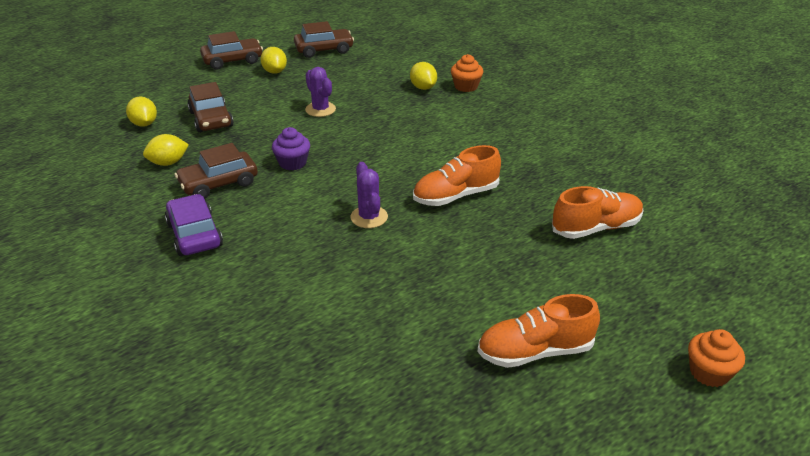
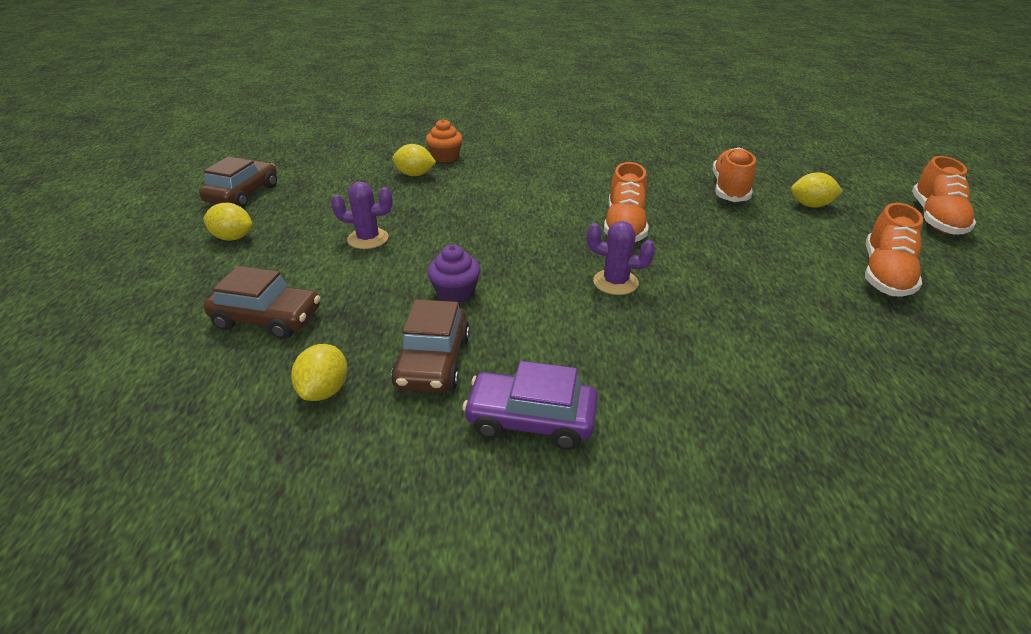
camera: 55 degrees left, 0 degrees up
(144, 124) = (183, 382): yellow lemon -> yellow lemon (811, 205)
(232, 60) = (148, 256): brown car -> none
(709, 372) = (936, 218): orange cupcake -> orange shoe

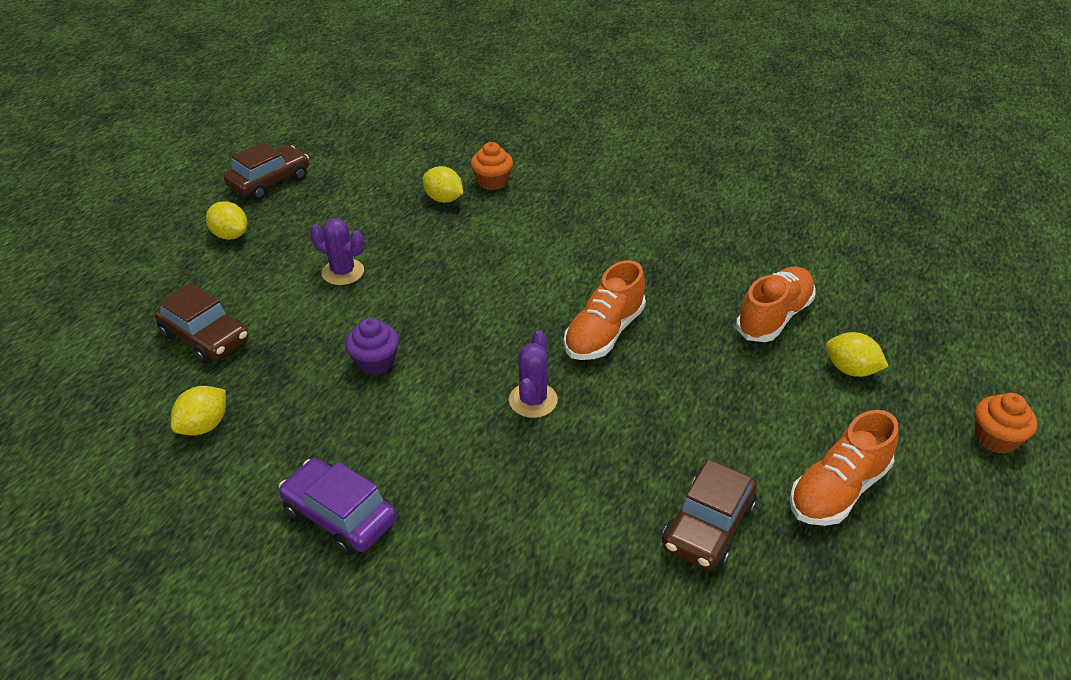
camera: 25 degrees right, 5 degrees up
(433, 362) = (304, 429): brown car -> brown car (708, 526)
(615, 282) = (533, 400): purple cactus -> purple cactus turned 60 degrees clockwise
(936, 218) = (995, 438): orange shoe -> orange cupcake

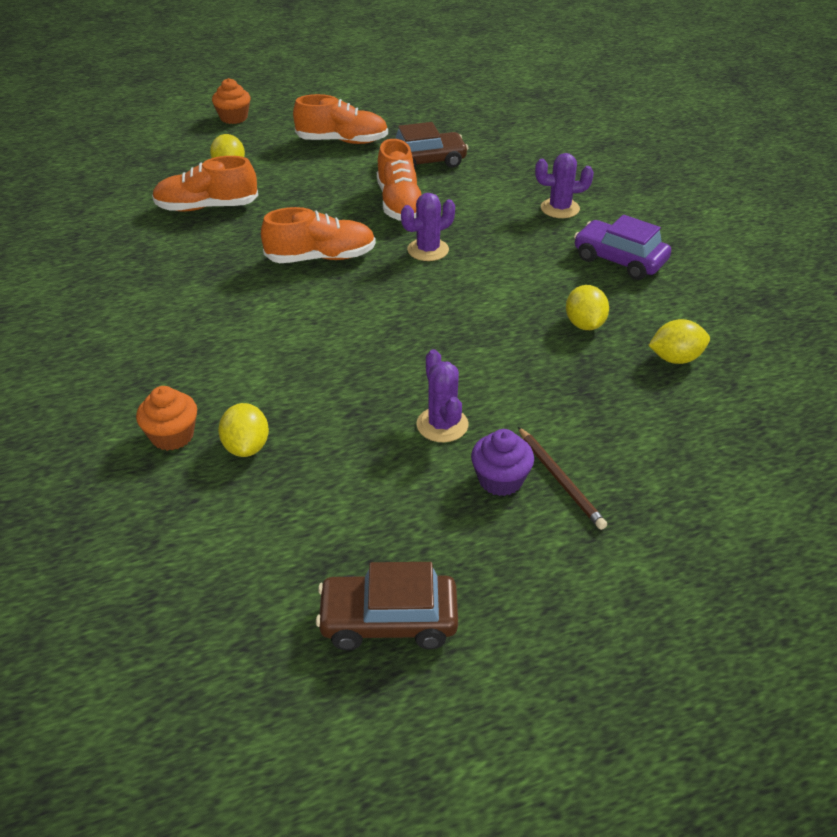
camera: 135 degrees left, 0 degrees up
(205, 337) = (627, 435): brown car -> none
(230, 235) = (511, 554): yellow lemon -> yellow lemon (584, 324)
(232, 284) = (560, 479): none -> brown pencil
(339, 516) = (619, 260): purple car -> purple car turned 135 degrees clockwise
(375, 362) = (502, 331): purple cupcake -> purple cupcake (500, 480)
(474, 556) = (560, 208): none -> purple cactus
(636, 438) = (399, 204): none -> orange shoe

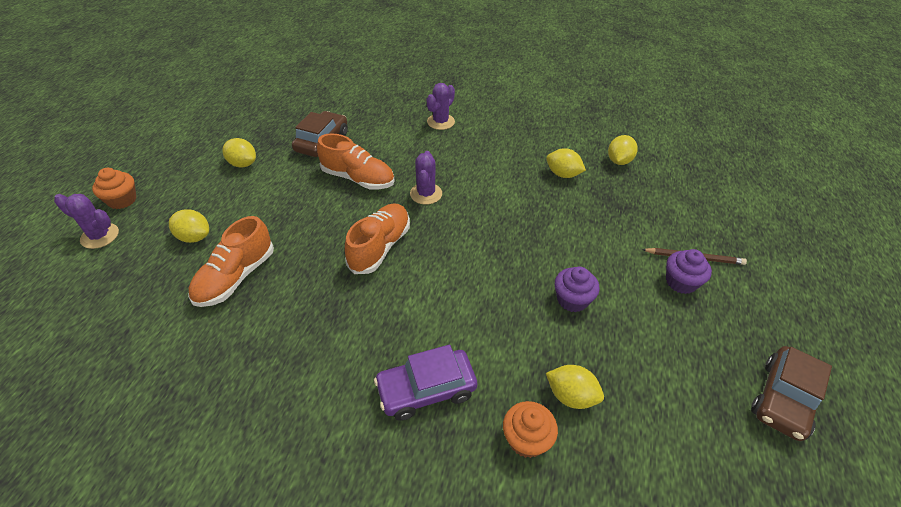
camera: 55 degrees left, 5 degrees up
(342, 141) = (243, 164): orange shoe -> yellow lemon
(379, 404) = (572, 300): none -> purple cupcake
(442, 425) = (614, 281): purple cactus -> purple cactus (100, 236)
(619, 260) = (514, 130): purple car -> purple car (426, 390)

